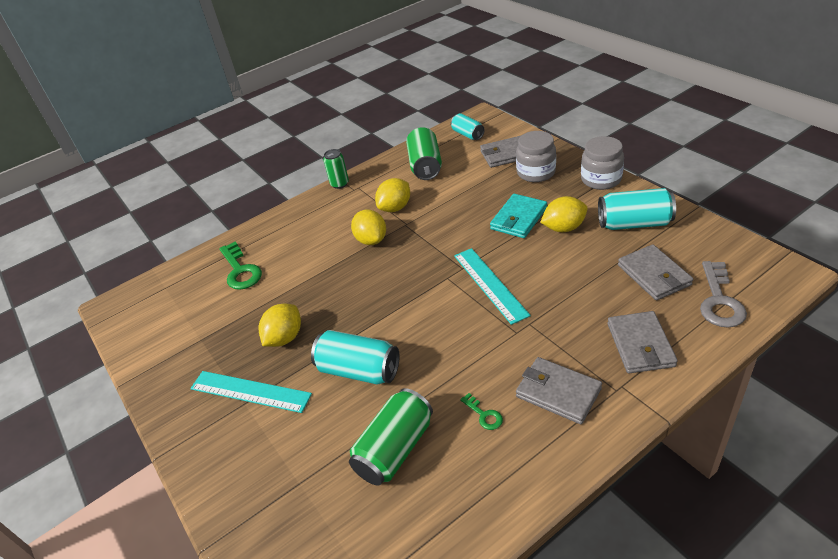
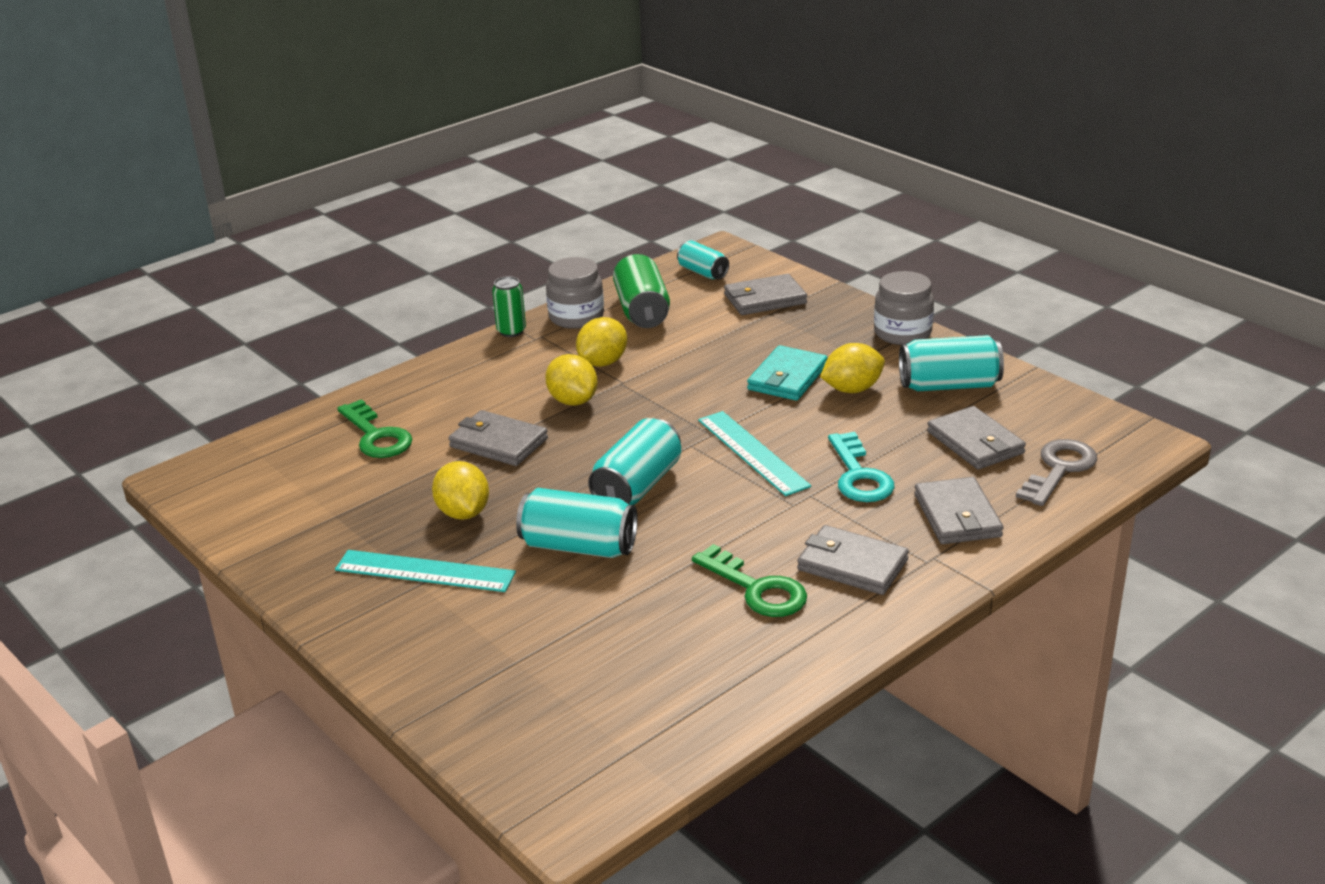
camera: 10 degrees left, 10 degrees down
(285, 338) = (463, 513): yellow lemon -> yellow lemon turned 45 degrees counterclockwise
(317, 276) = (498, 443): none -> grey wallet
(395, 449) = (641, 625): green can -> none
(406, 314) = (637, 486): none -> turquoise can
(484, 415) = (756, 588): green key -> green key, size x1.99
(536, 172) = (808, 323): grey jar -> grey jar (576, 317)
(566, 305) = (859, 475): none -> turquoise key
(719, 300) = (1059, 469): grey key -> grey key turned 150 degrees counterclockwise

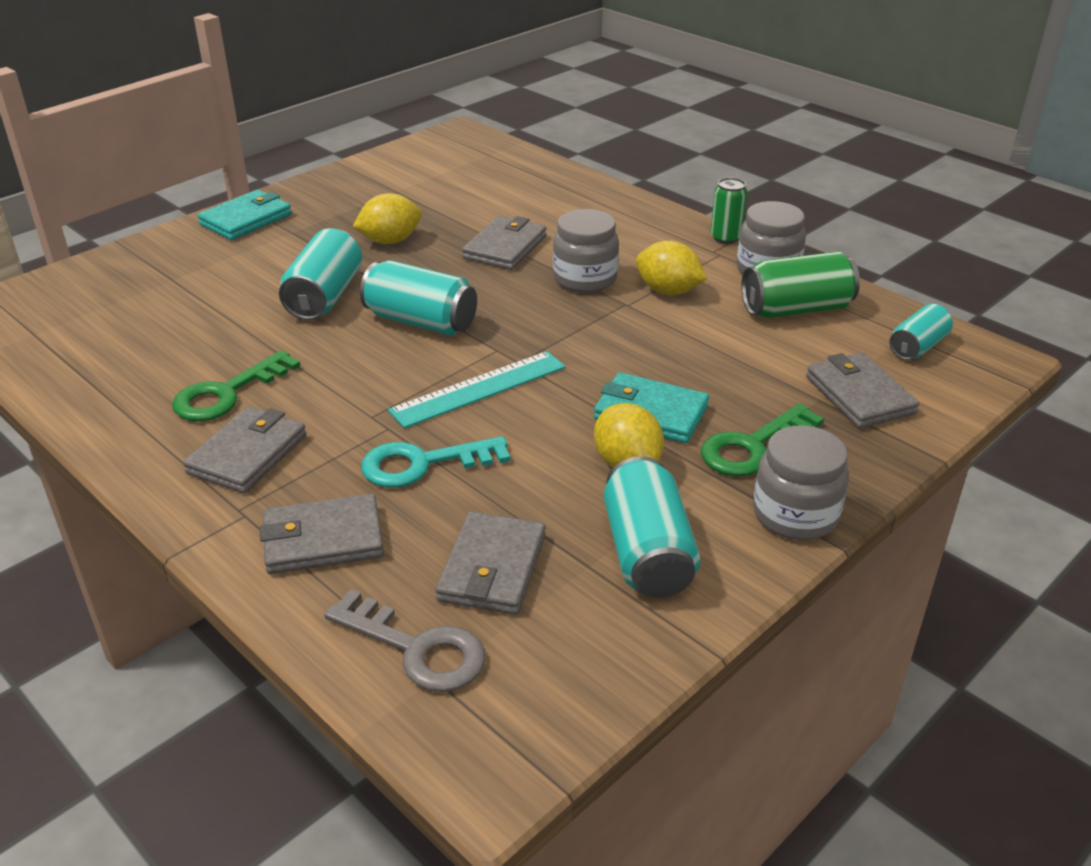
camera: 85 degrees right, 5 degrees up
(373, 623) = (246, 219): none -> turquoise wallet
(376, 436) = (518, 194): green key -> green key (753, 446)
(425, 571) = (308, 232): turquoise ruler -> none
(573, 401) = (585, 279): yellow lemon -> grey jar
(975, 443) = (492, 568): grey wallet -> grey wallet turned 45 degrees counterclockwise

